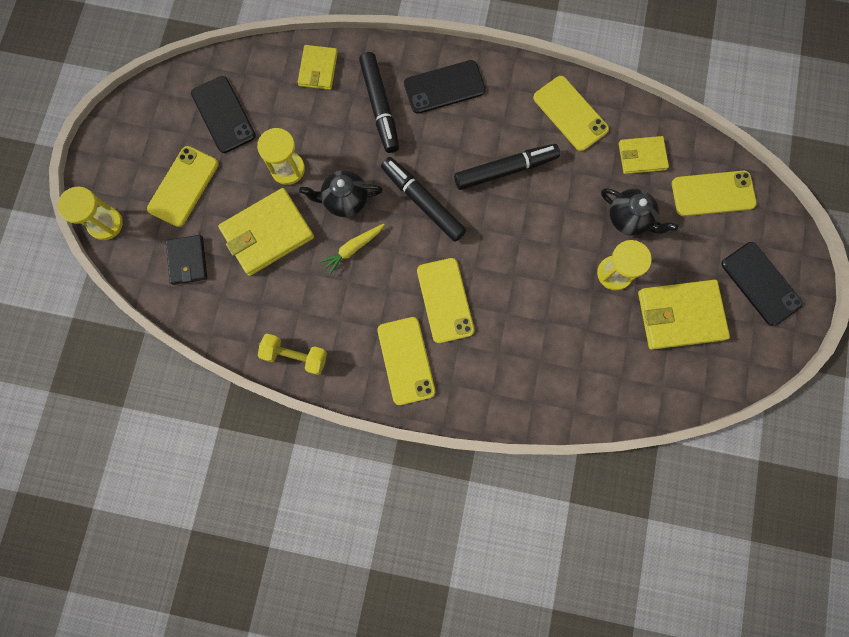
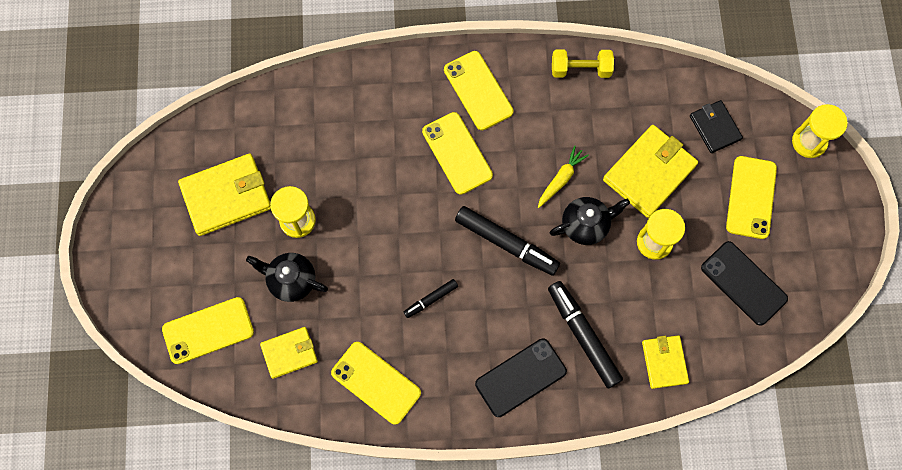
camera: 165 degrees right, 5 degrees down
(505, 170) = (431, 299): black marker -> black marker, size x0.53
(760, 283) = (149, 247): black phone -> none

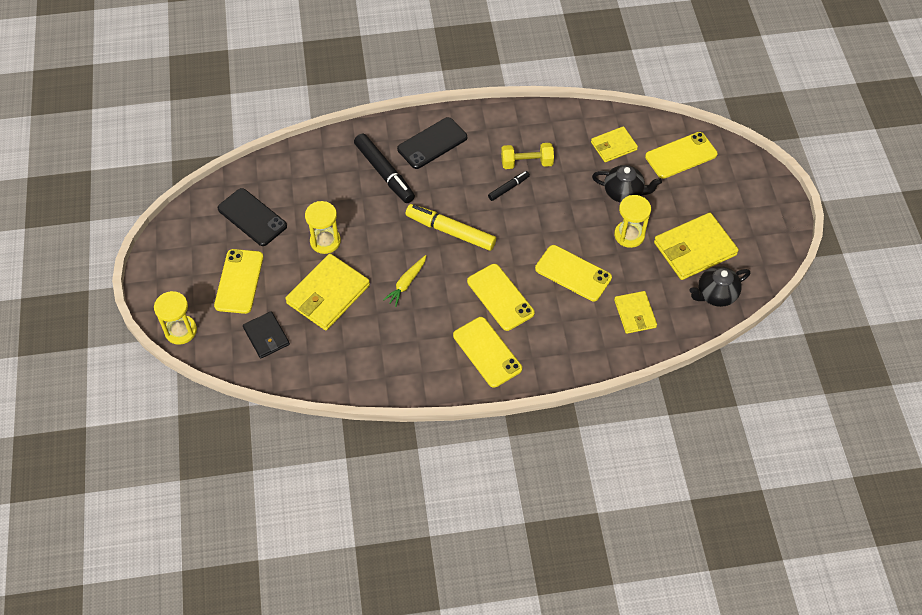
camera: 175 degrees right, 15 degrees down
(376, 382) = (543, 133): yellow phone -> yellow phone (573, 273)
(506, 243) = (450, 231): black marker -> yellow marker
(580, 69) = (391, 379): yellow dumbbell -> yellow dumbbell (526, 163)
(585, 225) = (384, 249): black teapot -> black teapot (715, 295)
(664, 362) = (320, 160): yellow wallet -> yellow wallet (635, 313)

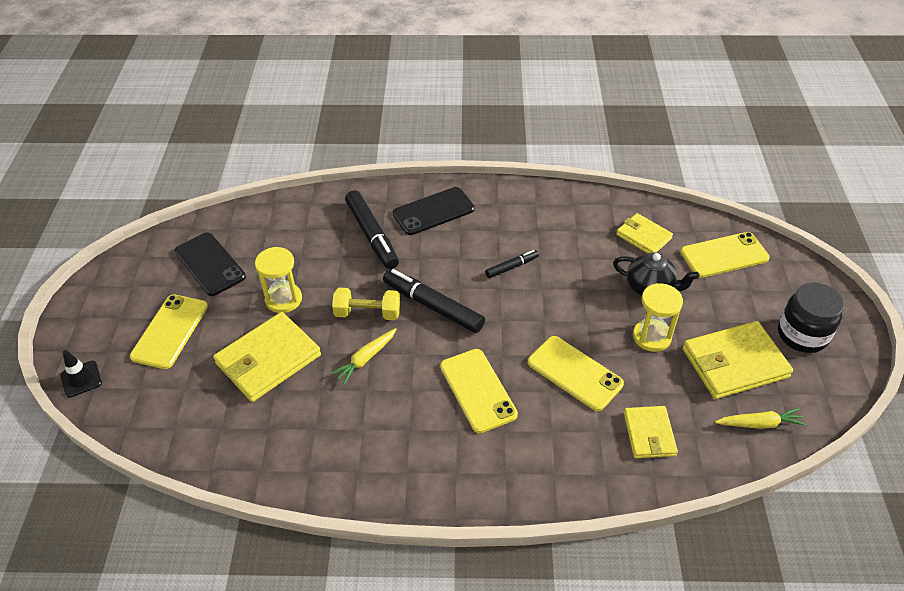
camera: 10 degrees right, 10 degrees down
(181, 331) = (81, 379): yellow hourglass -> black traffic cone
(266, 336) = (179, 399): black wallet -> none
(450, 231) = (433, 306): yellow marker -> black marker
(487, 352) = (447, 457): yellow phone -> none
(526, 163) = (538, 243): yellow dumbbell -> yellow dumbbell (367, 313)
(613, 146) = (643, 236): yellow wallet -> yellow wallet turned 60 degrees clockwise
(715, 295) = (759, 424): black teapot -> yellow carrot
(745, 218) = (802, 335): none -> black jar

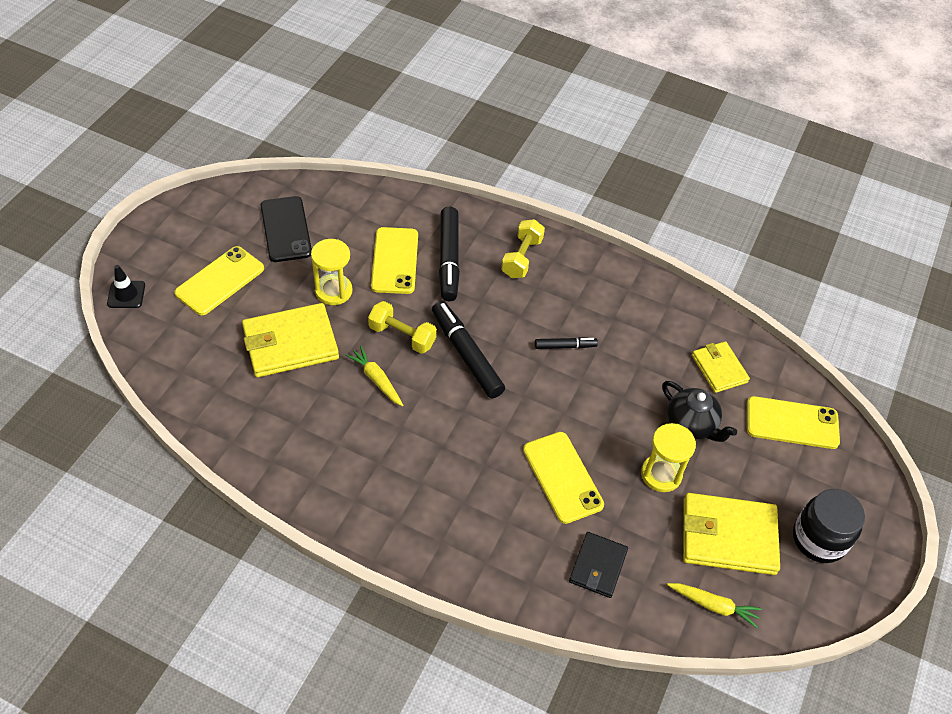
camera: 20 degrees right, 5 degrees up
(366, 359) = (376, 379): yellow carrot -> yellow carrot turned 75 degrees clockwise
(433, 211) = (522, 258): black phone -> yellow dumbbell
(477, 390) = (461, 454): yellow phone -> yellow phone (395, 260)
(649, 434) = (598, 566): yellow wallet -> black wallet

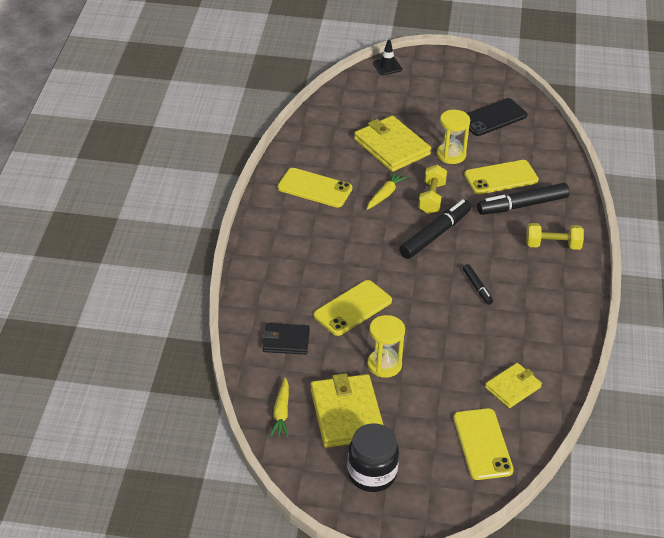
camera: 75 degrees right, 10 degrees down
(220, 281) = (425, 101): yellow phone -> yellow phone (314, 188)
(691, 424) = (443, 377): black teapot -> none

